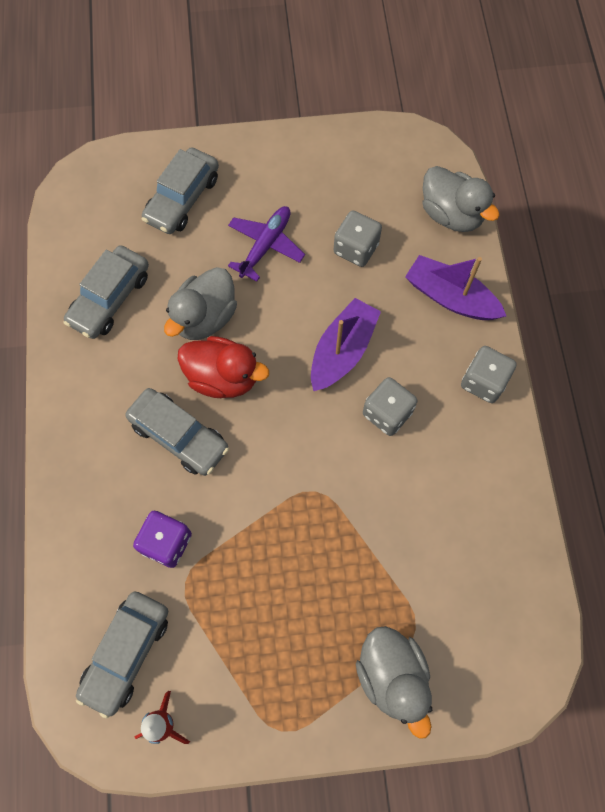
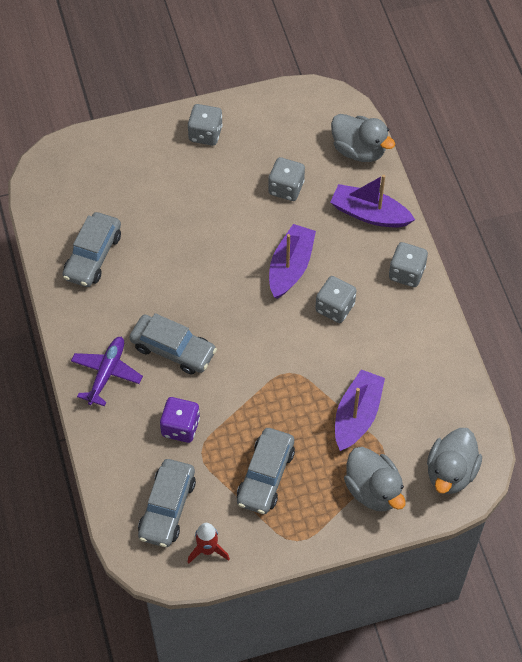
camera: 10 degrees left, 10 degrees down
(182, 199) = (135, 170): grey car -> grey car (265, 476)
(205, 317) = (174, 259): grey duck -> grey duck (450, 472)
(223, 377) = (199, 301): red duck -> none
(266, 245) = (212, 196): purple plane -> purple plane (107, 373)
(273, 167) = (205, 134): none -> grey dice
(389, 566) = (357, 416): none -> purple boat

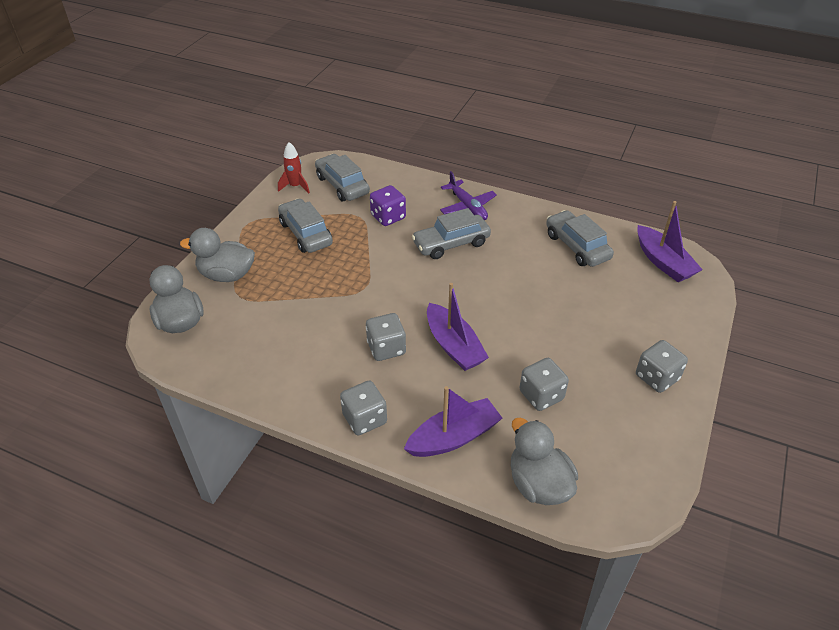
camera: 130 degrees right, 15 degrees down
(357, 416) = (286, 302): purple boat -> purple boat (663, 262)
(359, 150) = (538, 484): grey duck -> grey duck turned 75 degrees clockwise

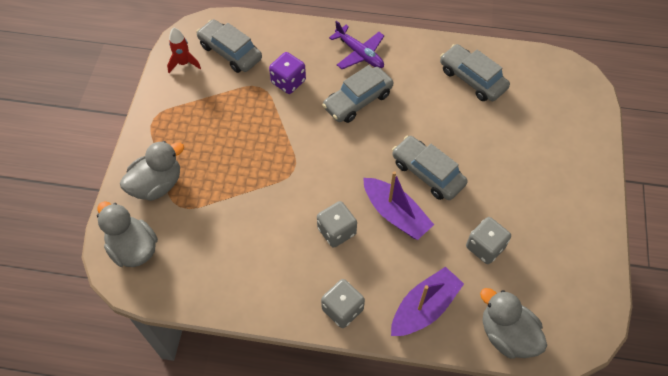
camera: 15 degrees left, 15 degrees up
(227, 275) = (157, 184): grey duck -> grey duck turned 150 degrees clockwise
(306, 233) = (215, 118): grey car -> grey car (427, 173)
(656, 377) = (575, 205): grey dice -> none
(663, 262) = (551, 80): purple boat -> none

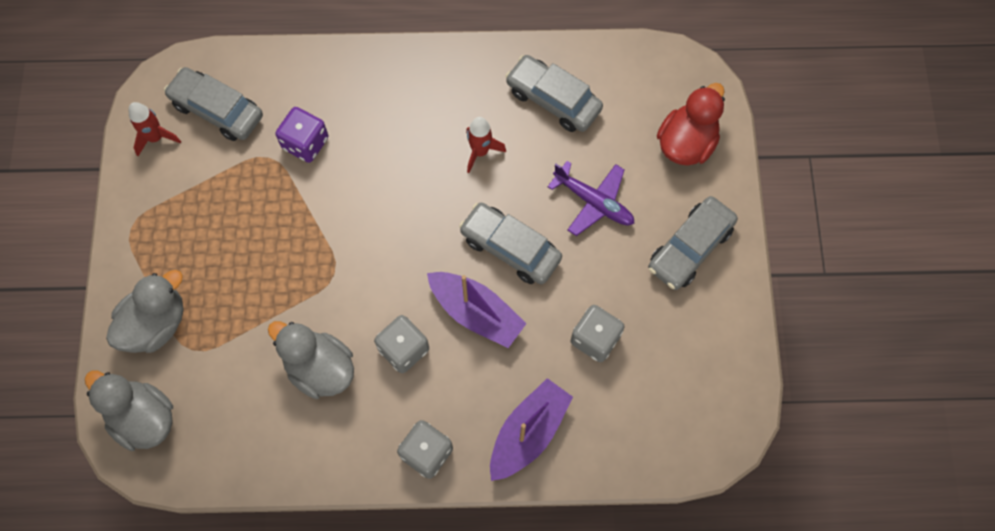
camera: 10 degrees left, 10 degrees up
(357, 100) = (404, 157): grey car -> grey car (690, 248)
(359, 53) = (396, 85): purple plane -> purple plane (594, 202)
(414, 105) = (480, 152): none -> red rocket
(507, 334) = (633, 449): grey duck -> grey duck (320, 368)
(569, 121) = (686, 143): none -> red duck

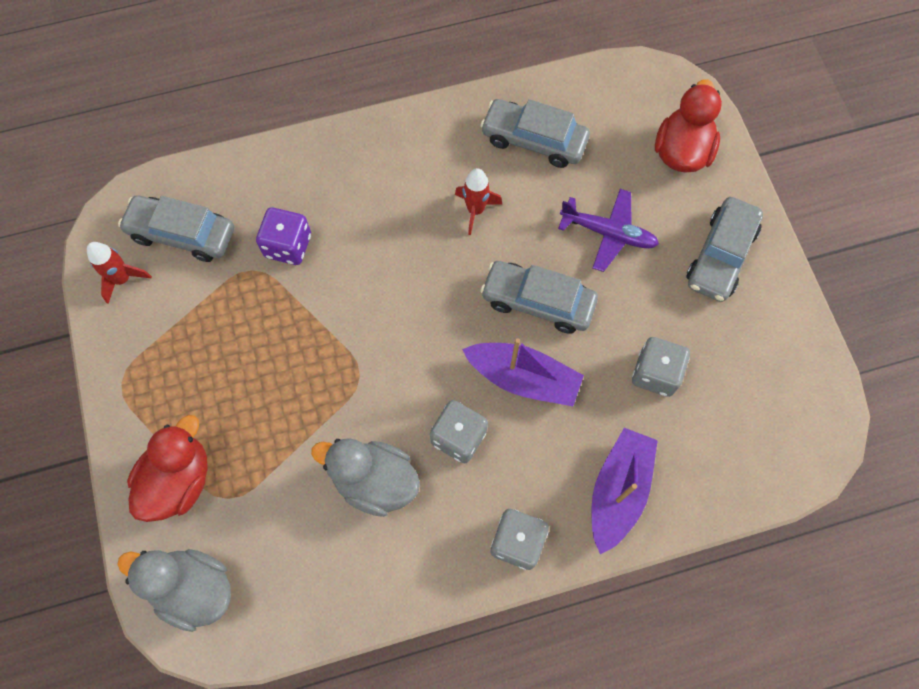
camera: 15 degrees left, 0 degrees up
(156, 324) = (179, 480): grey duck -> red duck

